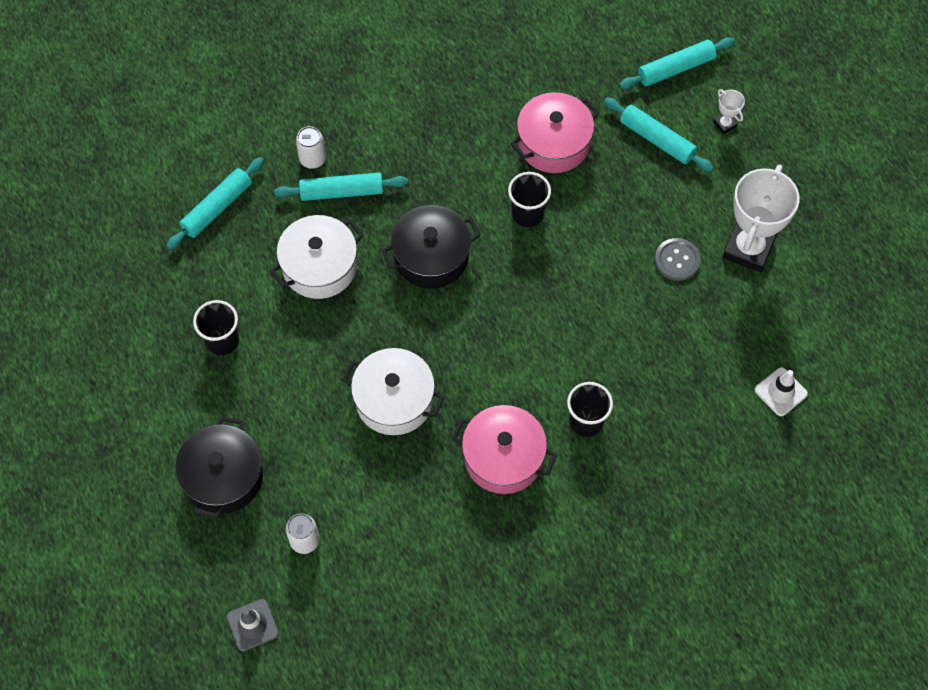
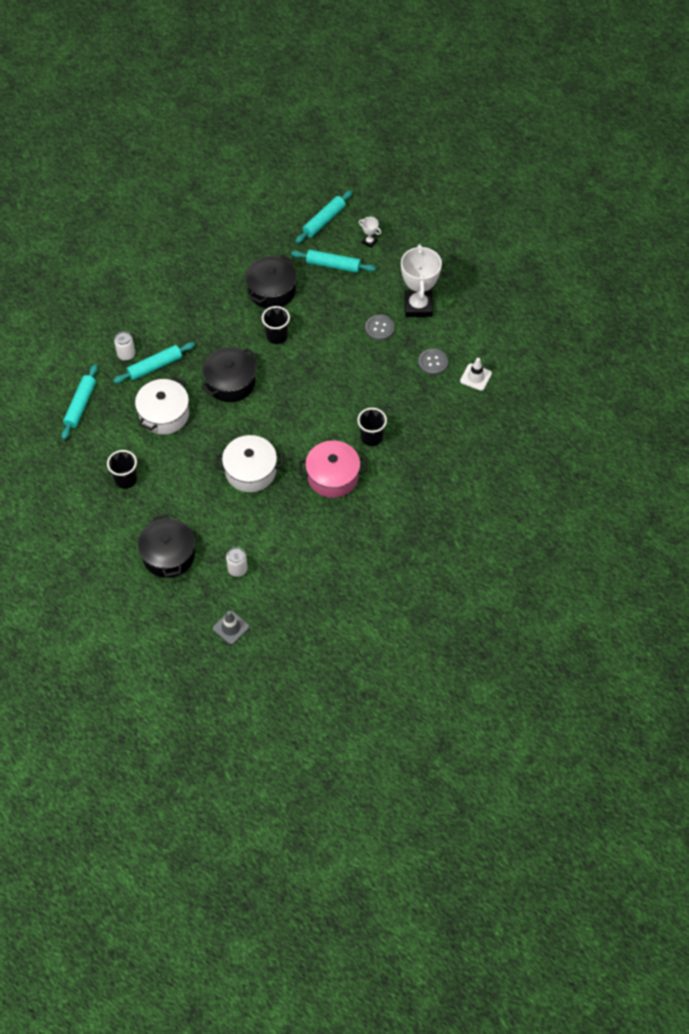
camera: 25 degrees left, 5 degrees down
(553, 143) = (272, 290): pink pot -> black pot
(729, 343) = (433, 362): none -> grey button

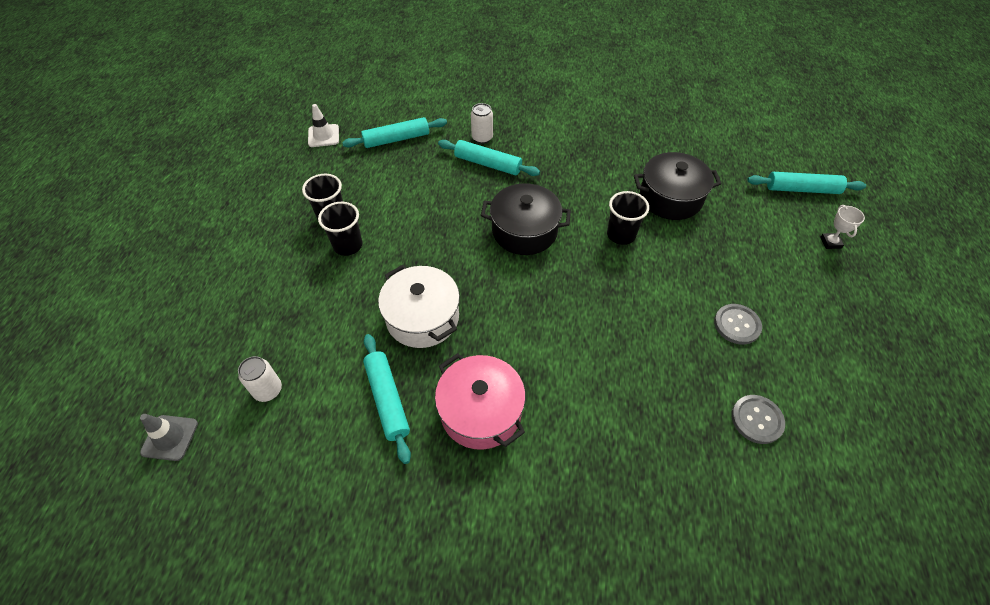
camera: 55 degrees right, 5 degrees down
(164, 414) = (437, 201): white pot -> none
(168, 555) = (252, 308): black pot -> none
(333, 265) = (761, 229): turquoise rolling pin -> turquoise rolling pin (387, 399)
(371, 437) = (576, 420): black cup -> black cup (348, 245)
(418, 306) = (813, 346): white trophy -> none
(475, 377) = (794, 495): white traffic cone -> white traffic cone (323, 136)

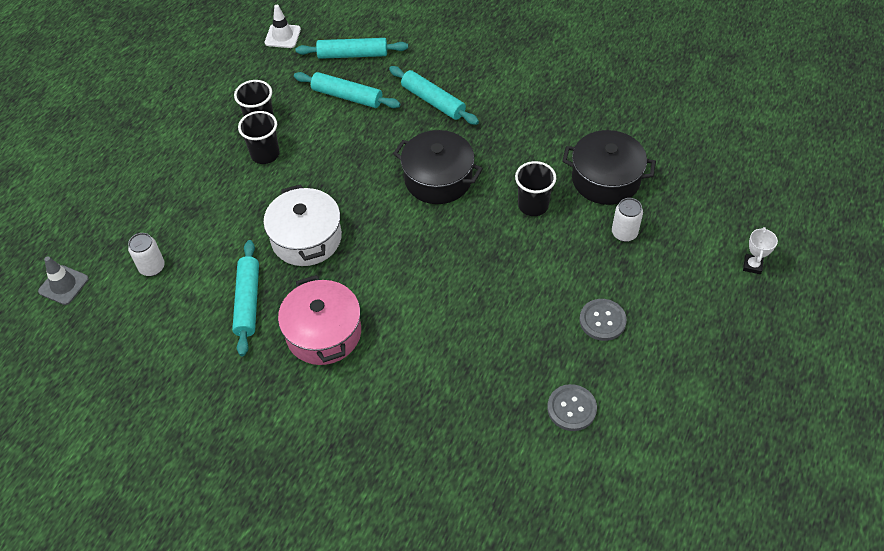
camera: 20 degrees right, 0 degrees up
(482, 138) = (440, 71): white can -> white can (624, 233)
(802, 189) = (757, 203): turquoise rolling pin -> turquoise rolling pin (347, 96)

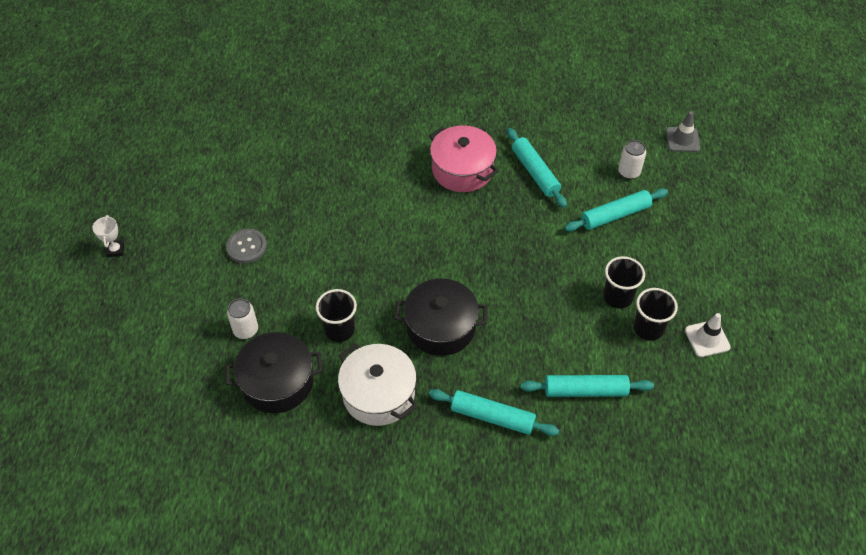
camera: 155 degrees right, 0 degrees up
(282, 36) = (713, 448): white traffic cone -> white traffic cone (707, 339)
(306, 238) = (524, 233): white pot -> white pot (378, 394)
(352, 54) = (617, 450): turquoise rolling pin -> turquoise rolling pin (615, 215)
(571, 408) = (254, 178): grey button -> none
(752, 265) = (121, 337): white trophy -> white trophy (115, 250)

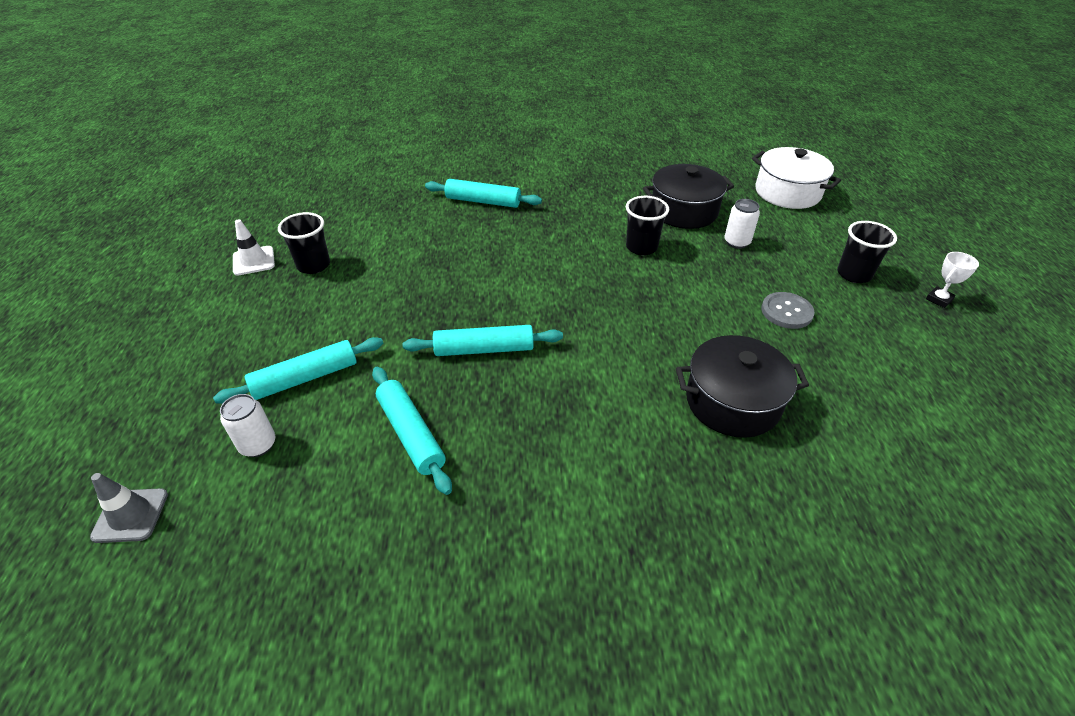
camera: 175 degrees right, 10 degrees down
(115, 250) = (939, 299): white trophy -> white trophy turned 60 degrees clockwise
(378, 394) = (588, 209): white pot -> white pot (787, 192)
(441, 327) = (536, 255): black pot -> black pot (732, 402)
(462, 169) = (526, 430): pink pot -> none
(585, 390) = (394, 220): turquoise rolling pin -> turquoise rolling pin (484, 349)
(617, 297) = (337, 289): black cup -> black cup (853, 274)

